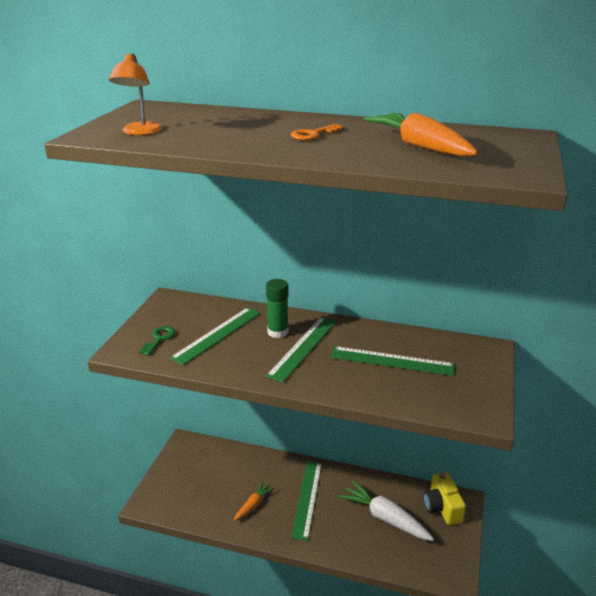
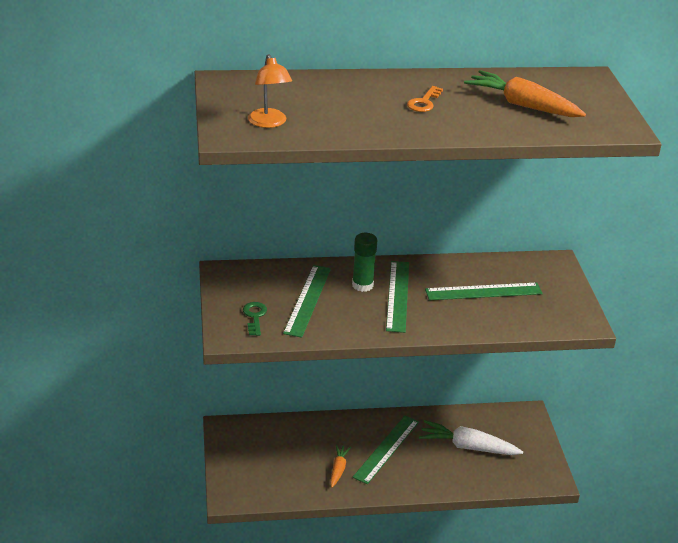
camera: 25 degrees left, 5 degrees up
(307, 498) = (386, 449): green ruler -> green ruler turned 45 degrees clockwise
(442, 507) = (513, 424): yellow camera -> none

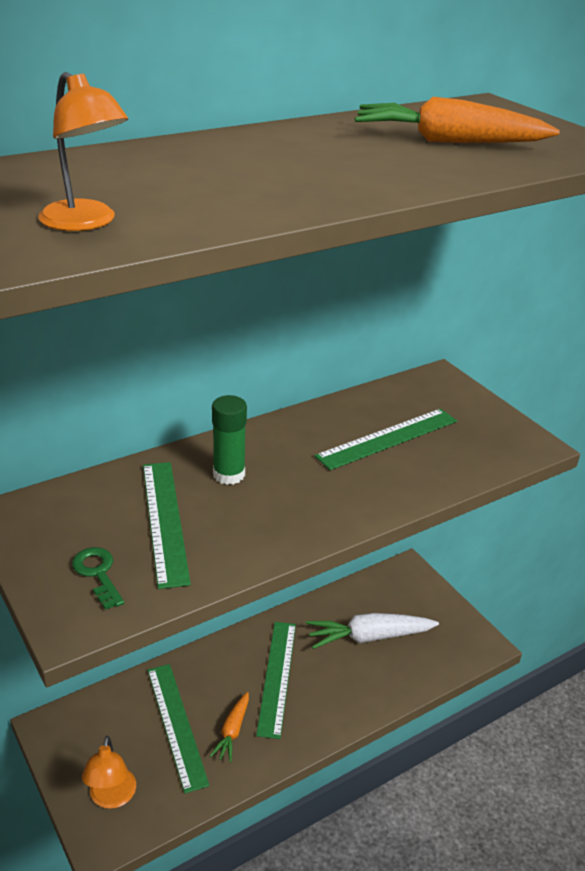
camera: 25 degrees left, 0 degrees up
(244, 478) = (111, 797): none -> orange lamp
(338, 469) = (232, 731): orange carrot -> orange carrot turned 150 degrees counterclockwise
(398, 295) = (286, 476): green ruler -> green ruler (176, 724)
(424, 102) = (312, 158): orange key -> none

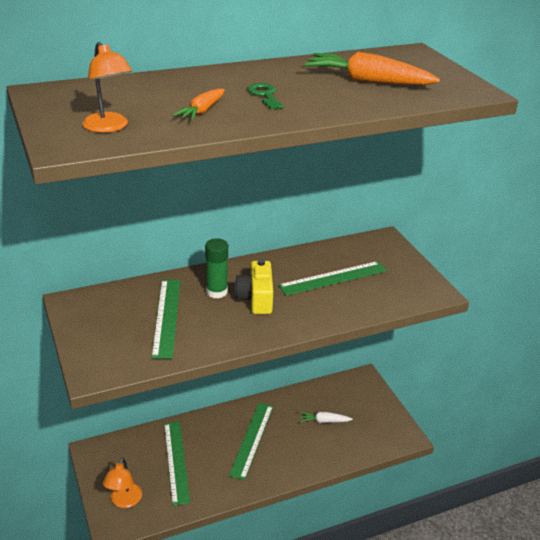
camera: 10 degrees right, 0 degrees up
(98, 573) = (116, 345): green key -> green key (265, 95)
(232, 731) = (213, 471): orange carrot -> orange carrot (202, 111)
(289, 479) = (256, 298): none -> yellow camera
(369, 637) = (324, 421): white carrot -> white carrot, size x0.56

